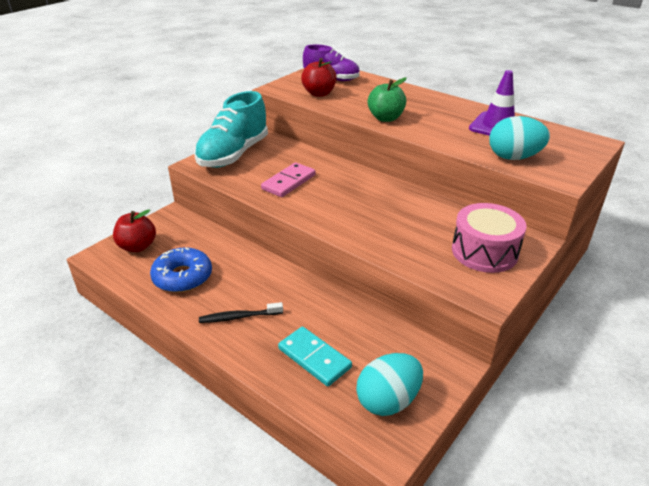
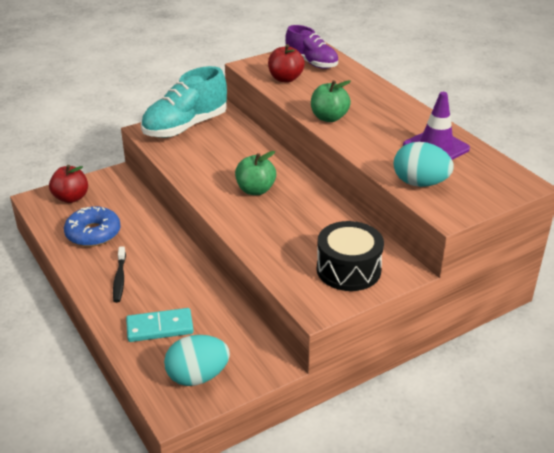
camera: 20 degrees right, 0 degrees up
(239, 317) = (119, 279): black toothbrush -> black toothbrush turned 105 degrees counterclockwise
(288, 182) = (217, 164): pink domino -> none
(314, 358) = (160, 327): turquoise domino -> turquoise domino turned 75 degrees counterclockwise
(342, 198) = (255, 190): none -> green apple
(484, 251) = (348, 269): pink drum -> black drum

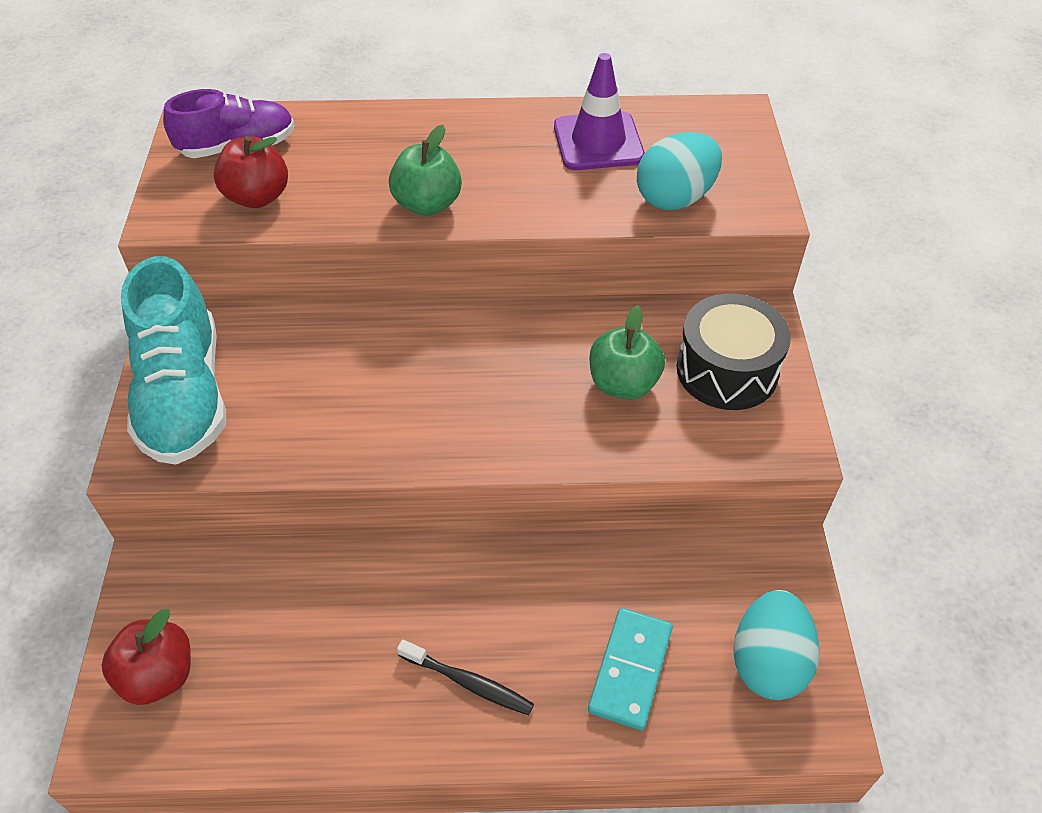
camera: 60 degrees left, 15 degrees up
(93, 233) = (306, 677): blue donut -> none
(255, 190) = (459, 385): green apple -> green apple (623, 384)

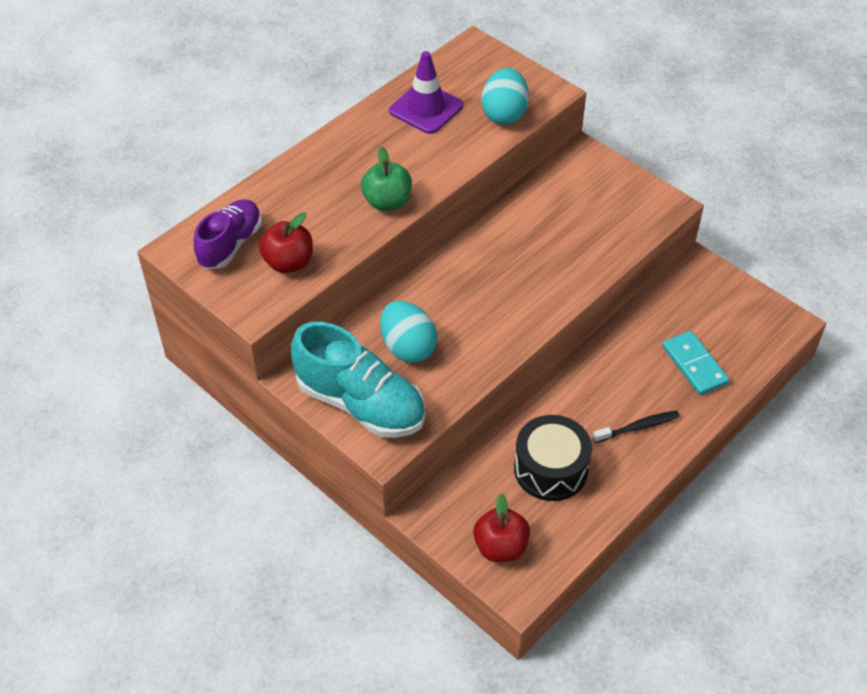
camera: 45 degrees left, 0 degrees up
(623, 384) = (564, 232): green apple -> none
(727, 370) = (601, 191): black drum -> black drum (550, 469)
(768, 662) = (741, 316): turquoise egg -> turquoise egg (408, 347)

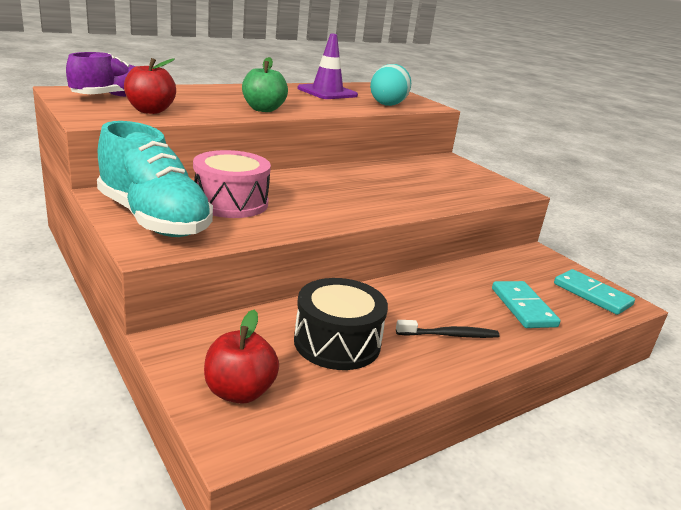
camera: 10 degrees right, 25 degrees down
(408, 347) = (230, 202): turquoise egg -> pink drum
(755, 321) = (592, 294): none -> turquoise domino

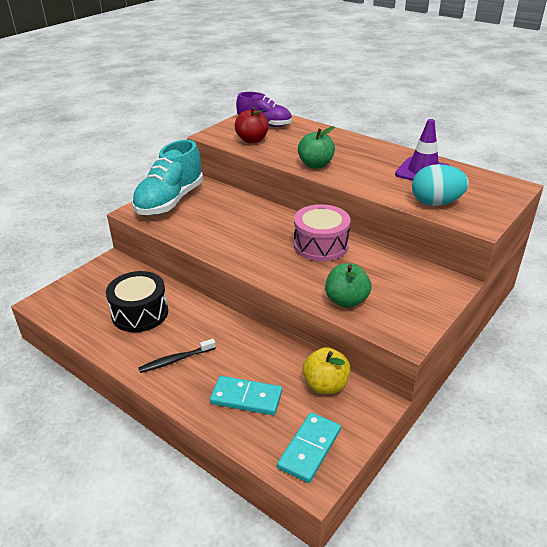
camera: 75 degrees right, 10 degrees up
(230, 202) = (216, 214): pink drum -> pink drum (321, 245)
(239, 392) = (79, 293): red apple -> none
(449, 335) = (176, 360): black toothbrush -> black toothbrush turned 90 degrees clockwise
(457, 194) = (346, 300): none -> green apple
(512, 266) = (325, 385): none -> yellow apple
(523, 307) = (246, 398): turquoise domino -> turquoise domino turned 45 degrees clockwise

